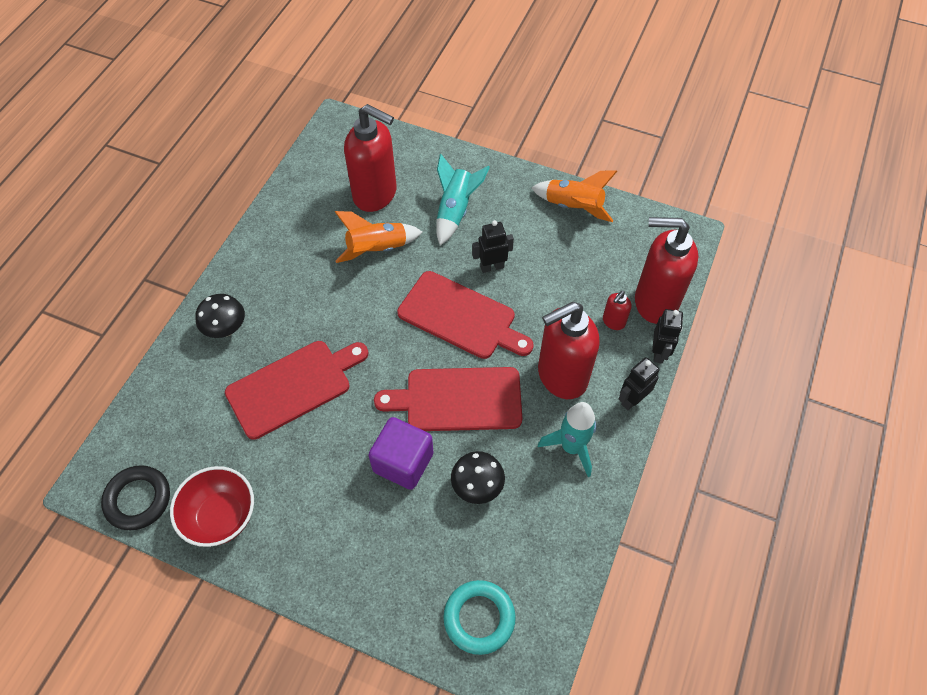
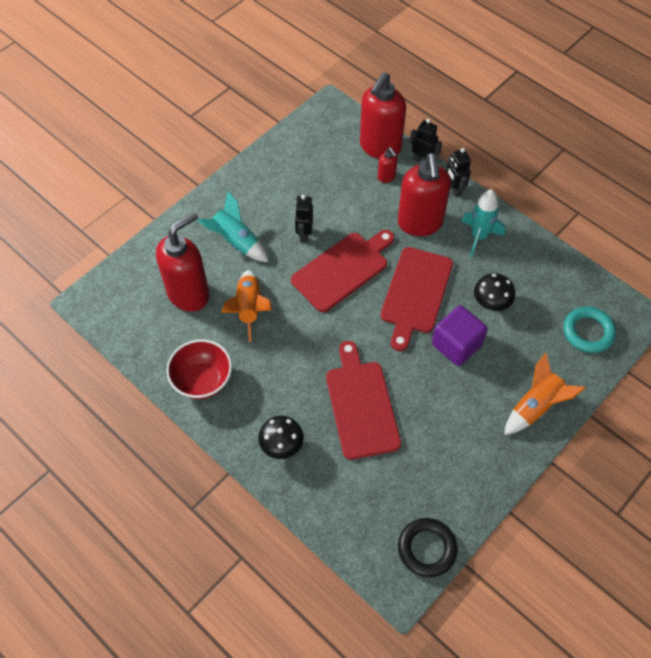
camera: 70 degrees left, 0 degrees up
(221, 516) = (462, 485): red bowl -> red bowl (202, 380)
(573, 207) = (271, 164): orange rocket -> orange rocket (535, 406)

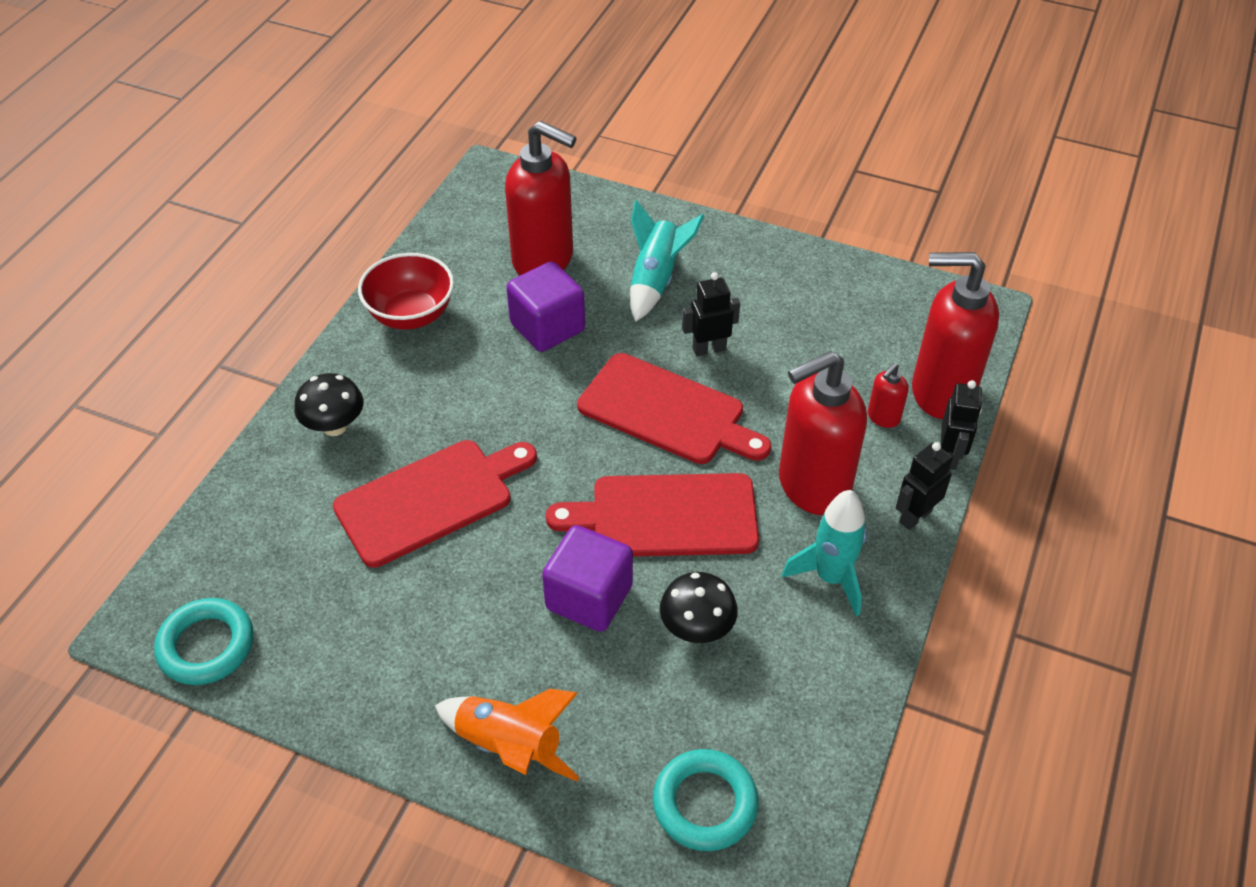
camera: 70 degrees right, 10 degrees down
(249, 308) = (547, 327): orange rocket -> purple cube
(427, 548) = (206, 646): black ring -> turquoise ring

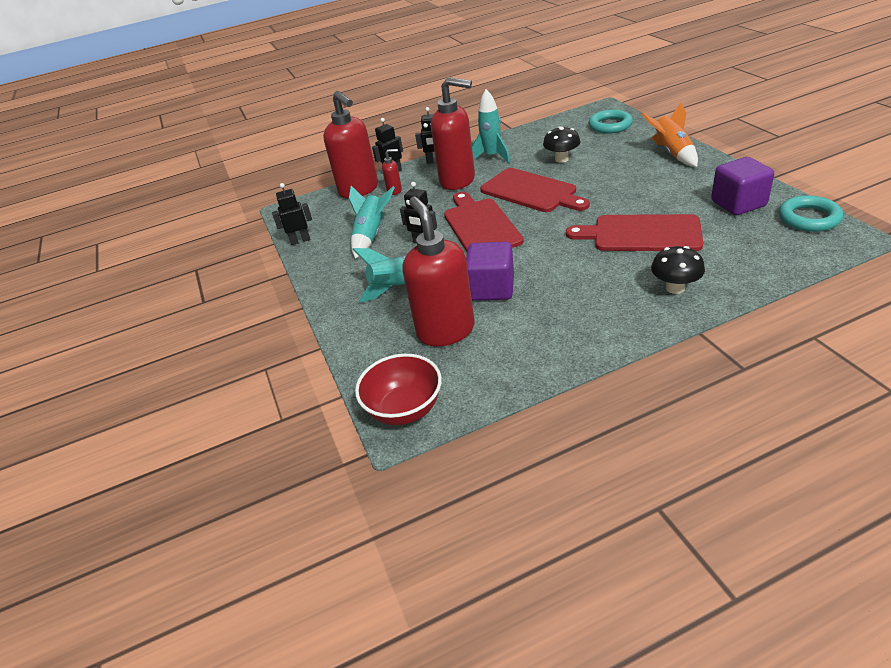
camera: 130 degrees left, 10 degrees down
(411, 315) = (570, 335): red bowl -> red bowl (404, 409)
(589, 597) = (596, 179): purple cube -> purple cube (738, 203)
(794, 327) = (371, 236): none -> turquoise rocket
(876, 277) = (300, 240): none -> black robot

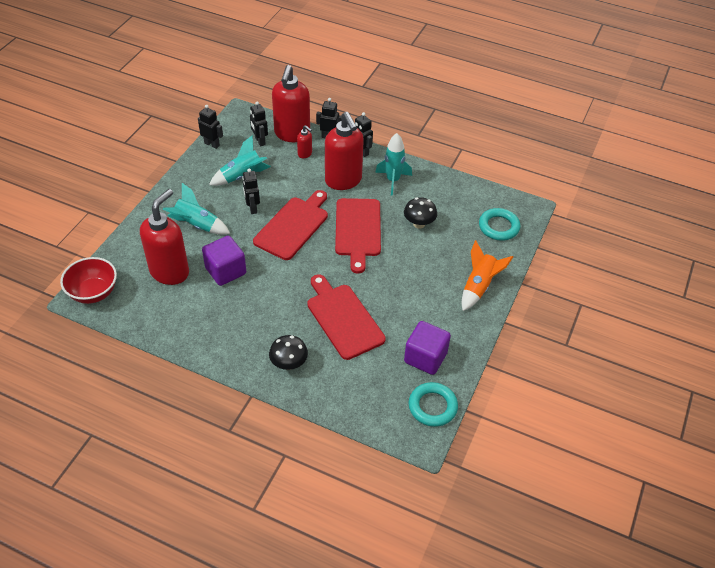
camera: 40 degrees right, 10 degrees up
(340, 211) = (259, 141): none -> black robot

